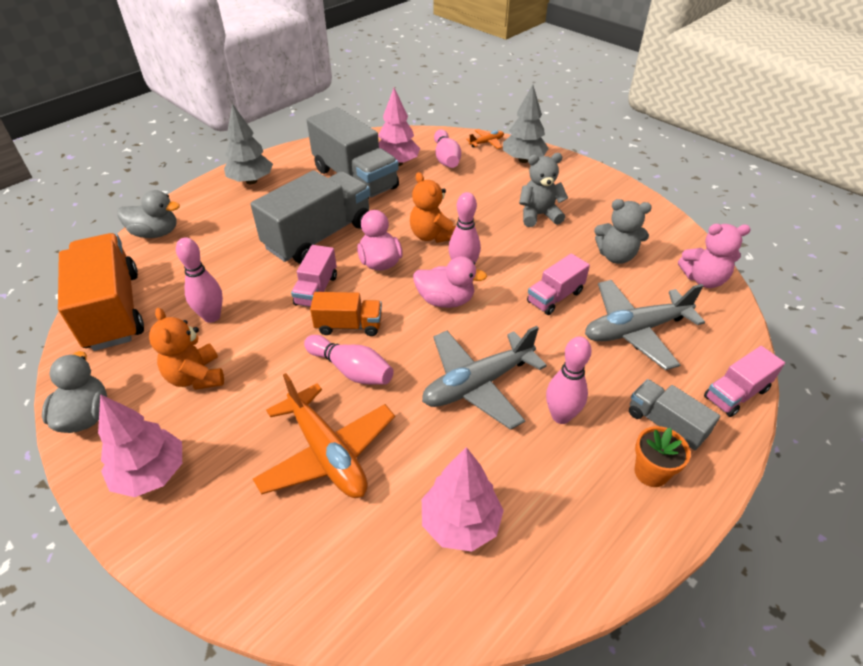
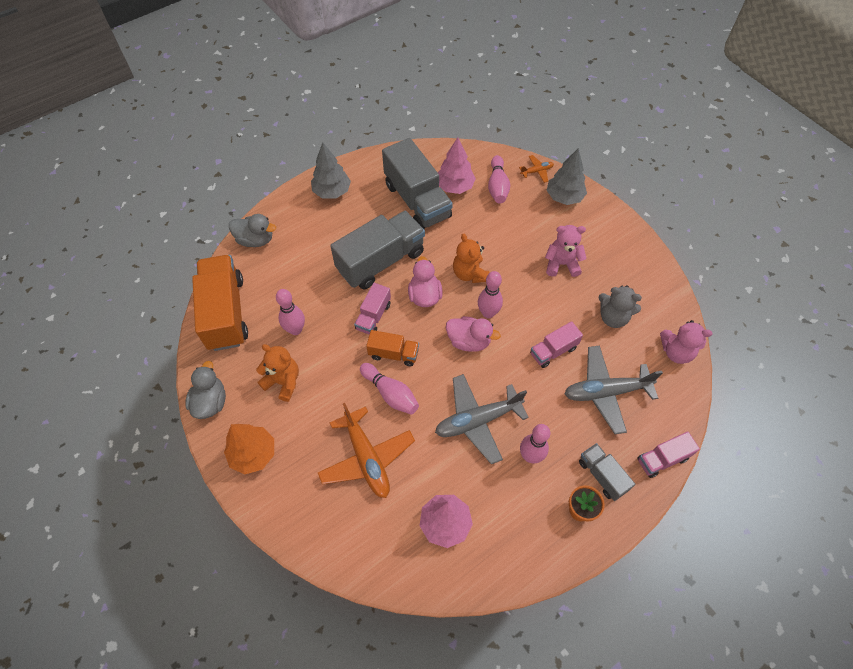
camera: 10 degrees right, 15 degrees up
(151, 474) = (253, 454): pink tree -> orange tree
(196, 377) = (283, 382): orange teddy bear -> orange teddy bear turned 135 degrees clockwise
(539, 215) = (561, 264): grey teddy bear -> pink teddy bear

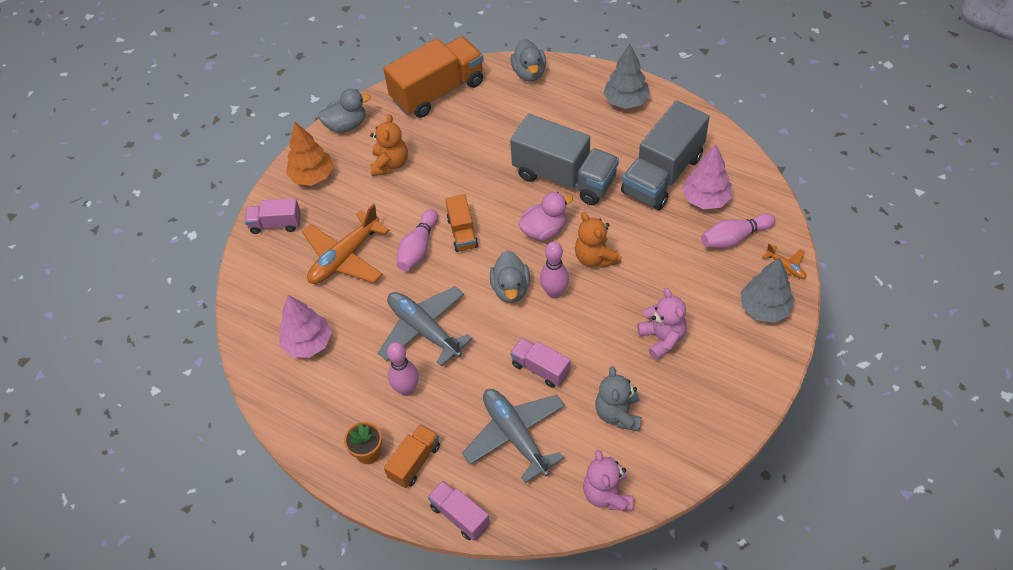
camera: 70 degrees right, 5 degrees down
(295, 330) = (448, 148): pink bowling pin -> none
(373, 316) = (496, 199): pink truck -> pink truck (276, 224)
(469, 341) = (510, 288): pink duck -> grey duck
(470, 274) = (595, 257): orange teddy bear -> orange teddy bear turned 75 degrees counterclockwise
(602, 475) = (414, 462): grey truck -> orange truck

